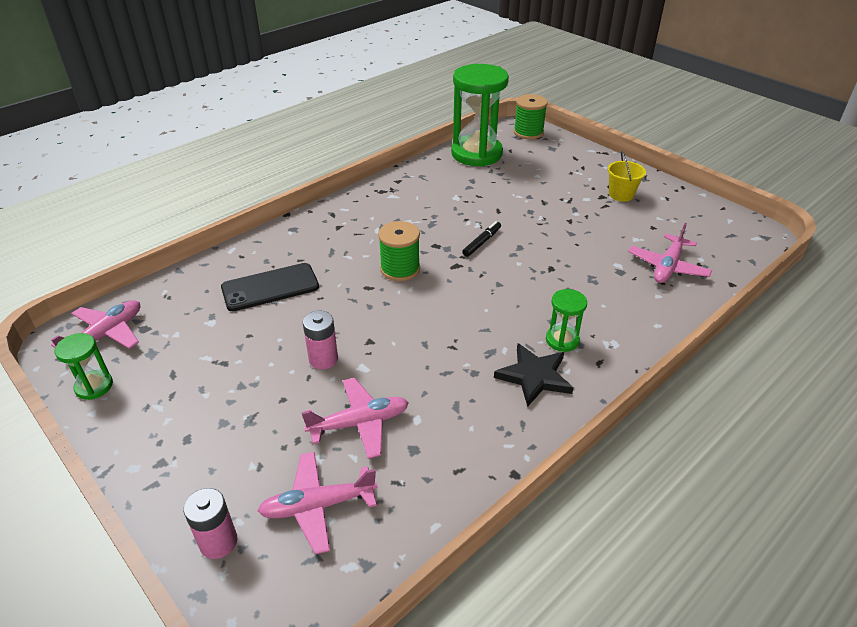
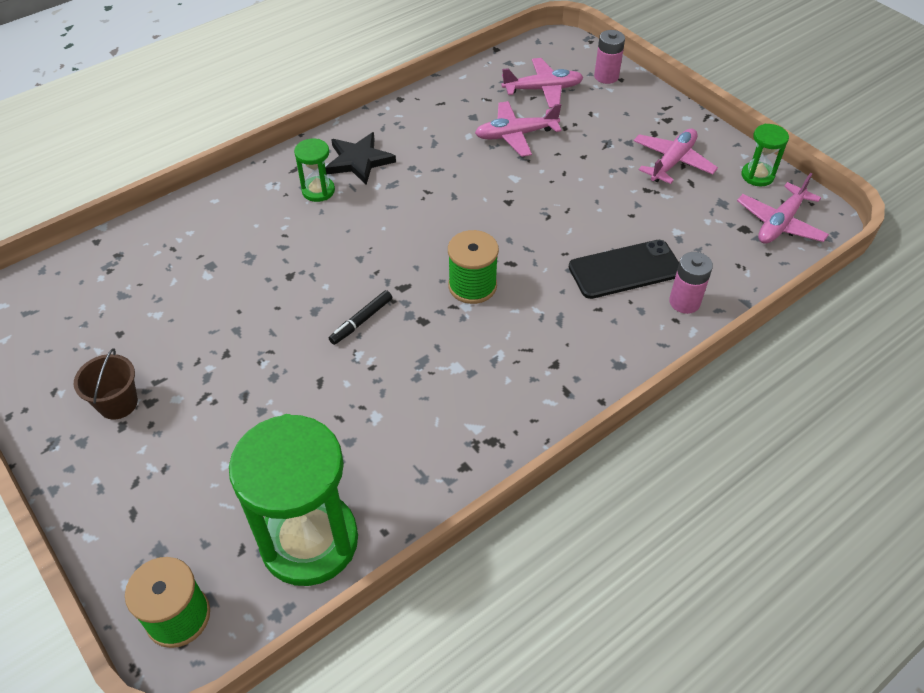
camera: 175 degrees left, 10 degrees up
(323, 359) = (552, 187): pink battery -> pink battery (684, 302)
(621, 195) = (118, 403): yellow bucket -> brown bucket
(667, 267) = (150, 268): pink plane -> pink plane (672, 162)

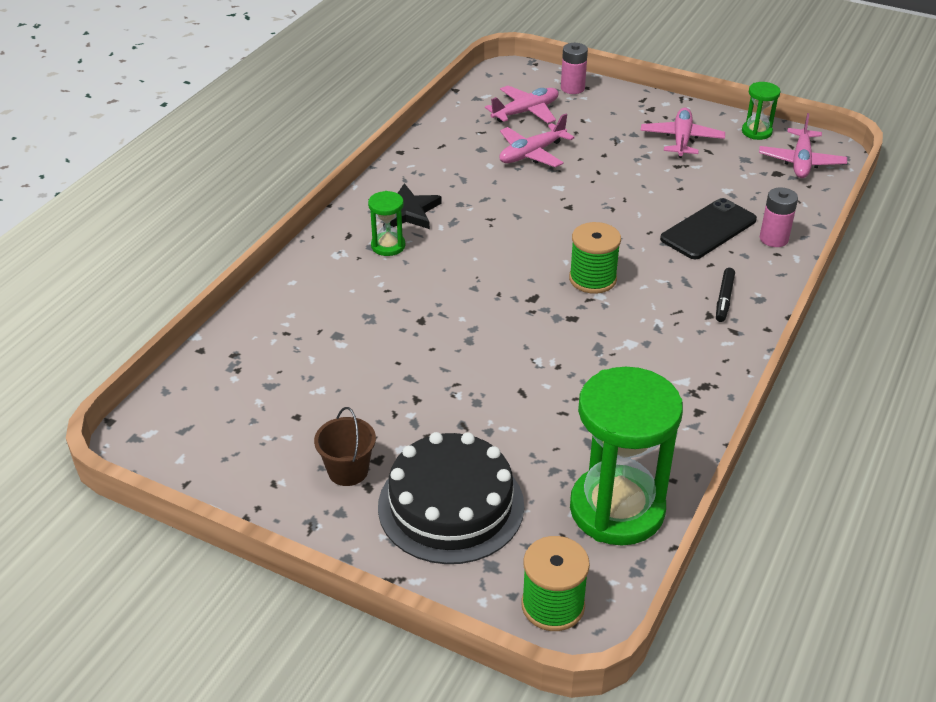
camera: 25 degrees left, 10 degrees down
(172, 474) = (451, 505): none -> black cake
(361, 321) = (519, 335): black marker -> black marker (724, 299)

